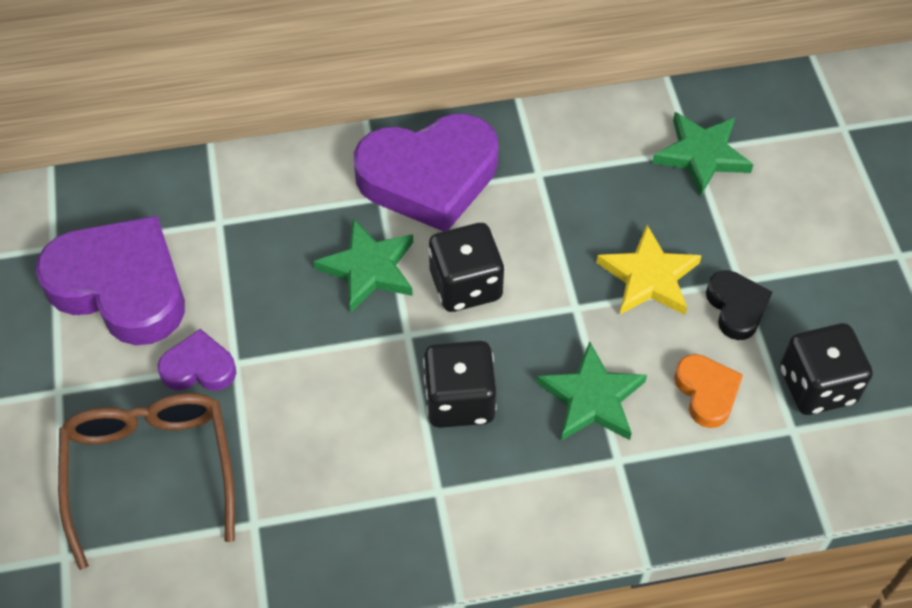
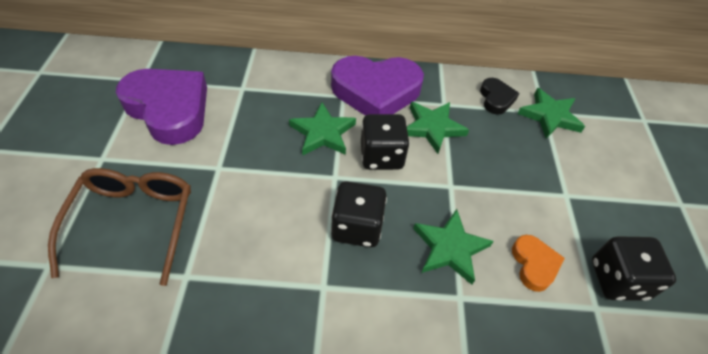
camera: 10 degrees right, 5 degrees down
(199, 367) = (194, 165): purple heart -> none
(530, 219) = (432, 128): none -> green star
(649, 277) = (504, 178): yellow star -> none
(736, 307) = (562, 212): black heart -> black heart (496, 99)

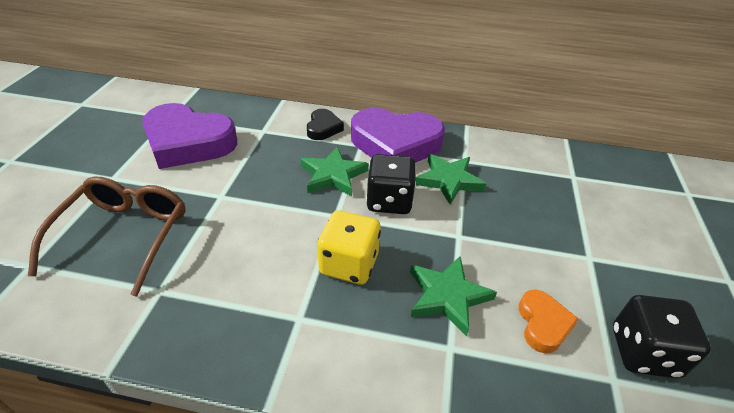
camera: 10 degrees right, 10 degrees down
(169, 109) = (188, 142): purple heart -> purple heart turned 150 degrees clockwise
(357, 227) = (349, 264): black dice -> yellow dice
(496, 99) = (521, 160): black heart -> black heart (323, 128)
(549, 116) = (579, 181): green star -> none

